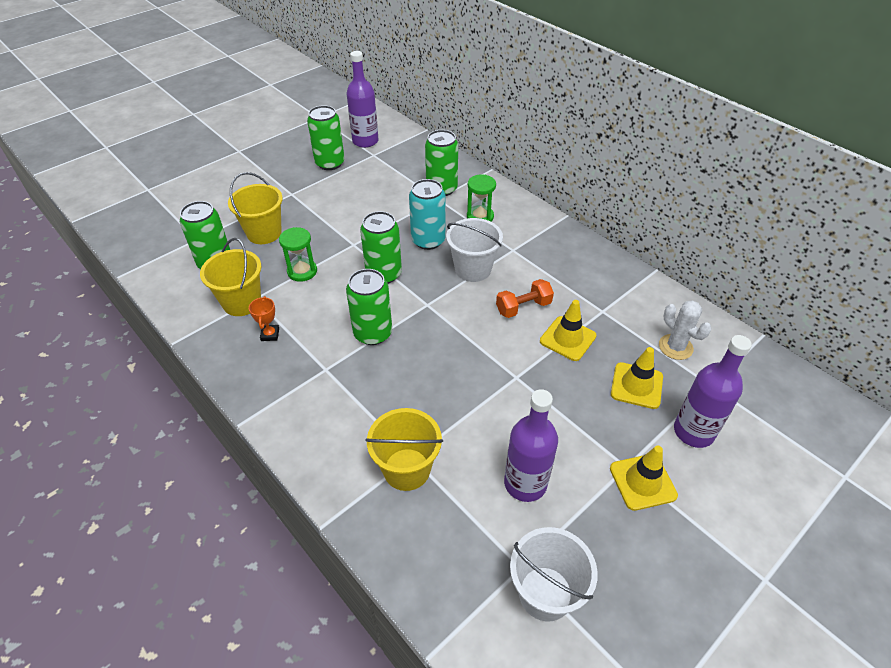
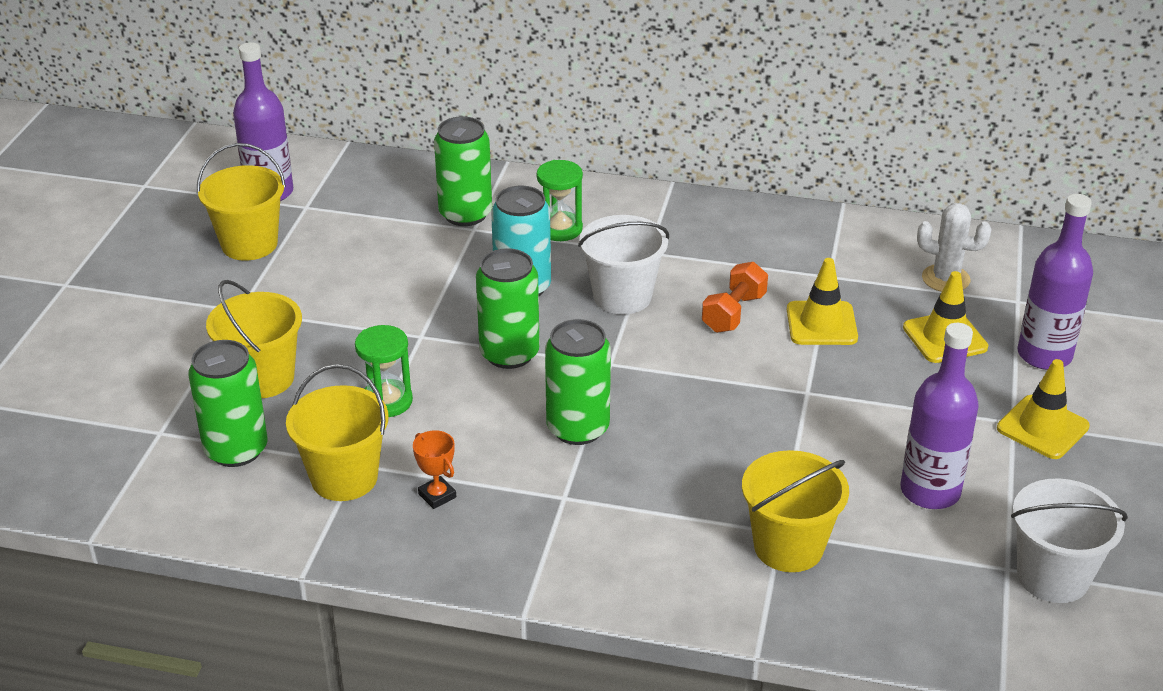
camera: 35 degrees left, 10 degrees down
(330, 163) = (249, 244): green can -> yellow bucket

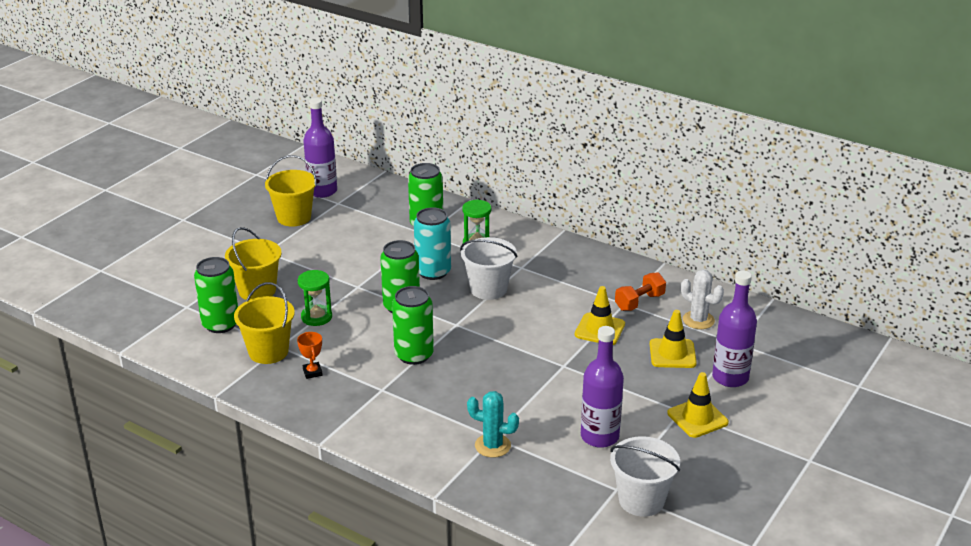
camera: 20 degrees right, 5 degrees down
(733, 313) = (549, 312): orange dumbbell -> orange dumbbell (639, 302)
(788, 547) = (492, 446): yellow bucket -> turquoise cactus

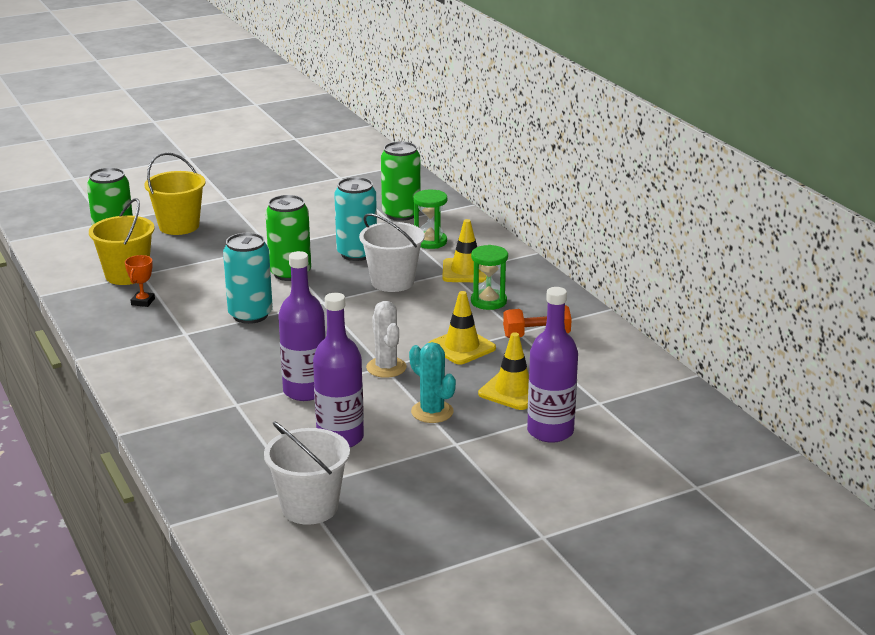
camera: 30 degrees right, 5 degrees down
(294, 217) = (285, 179): yellow bucket -> none
(316, 317) = (203, 260): green hourglass -> green hourglass (488, 301)
(322, 191) = (337, 164): purple bottle -> purple bottle (305, 391)
(414, 355) = (250, 315): green can -> turquoise can
(492, 446) = (226, 411): turquoise cactus -> turquoise cactus (432, 412)
(697, 418) = (465, 456): yellow traffic cone -> yellow traffic cone (466, 271)
(698, 320) = (581, 370): white cactus -> white cactus (386, 367)

